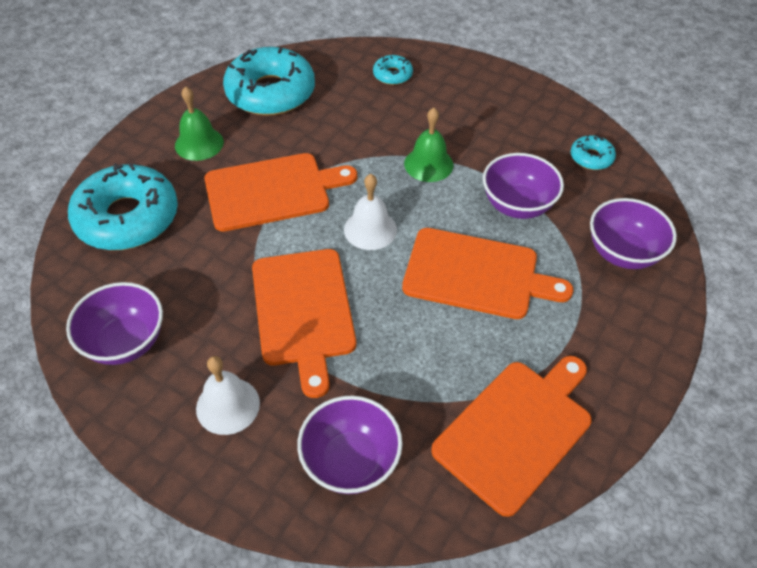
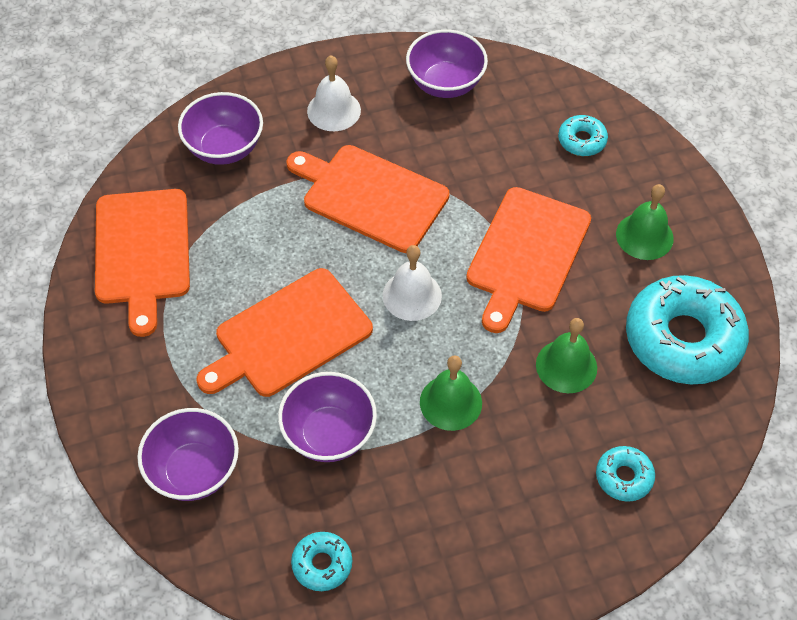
camera: 130 degrees right, 5 degrees up
(127, 218) = (582, 140): turquoise donut -> turquoise donut, size x0.46
(344, 129) = (566, 366): none -> green bell

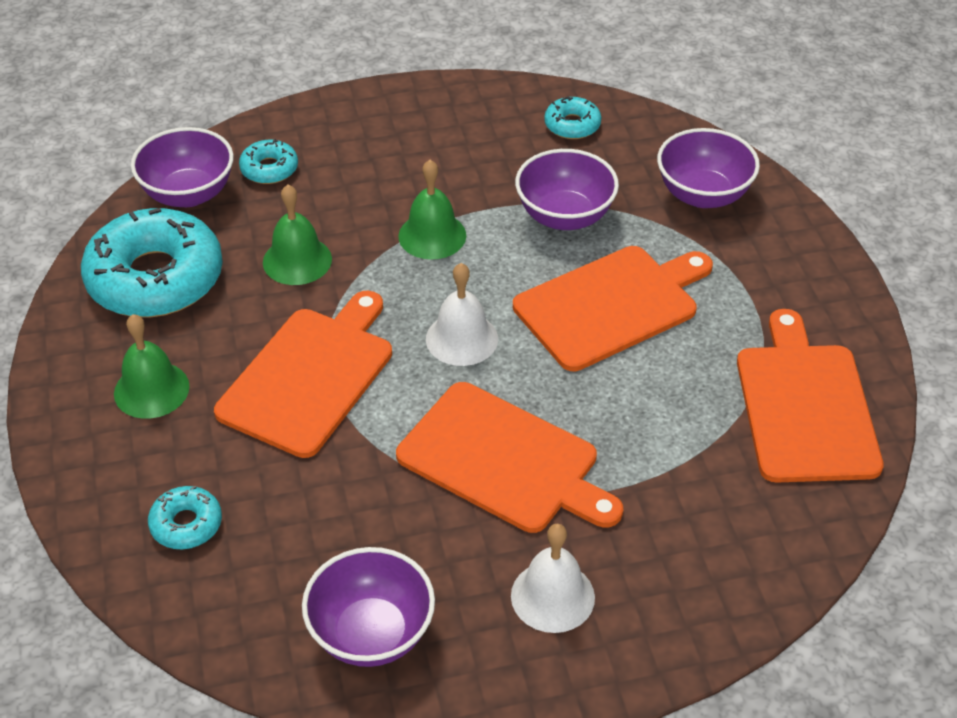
camera: 175 degrees left, 10 degrees down
(224, 148) = (716, 543): purple bowl -> purple bowl (188, 194)

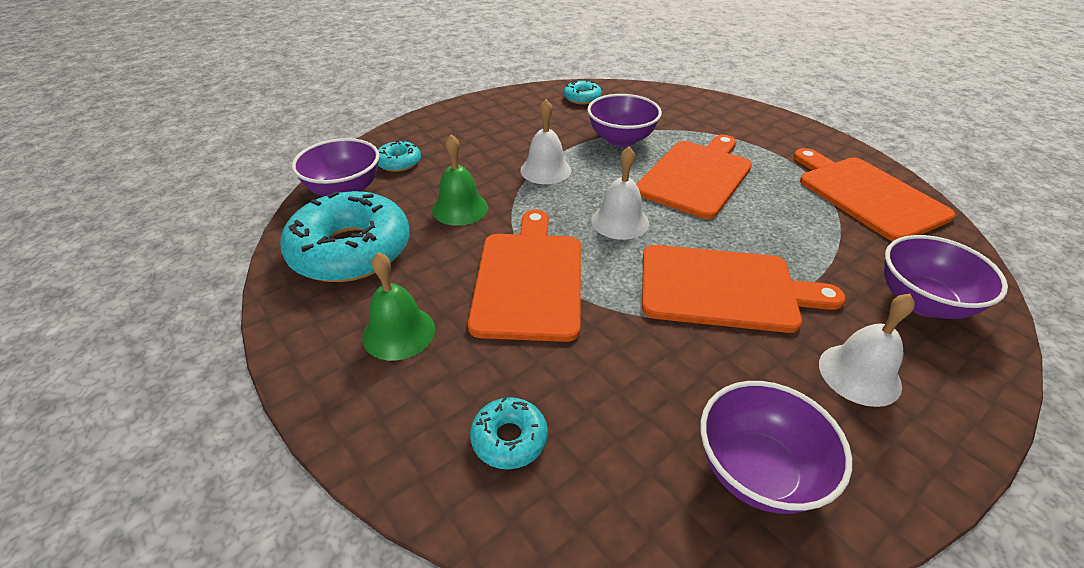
camera: 25 degrees left, 5 degrees down
(432, 235) = (545, 170): green bell -> white bell
(703, 194) = (689, 111): purple bowl -> purple bowl (922, 302)

